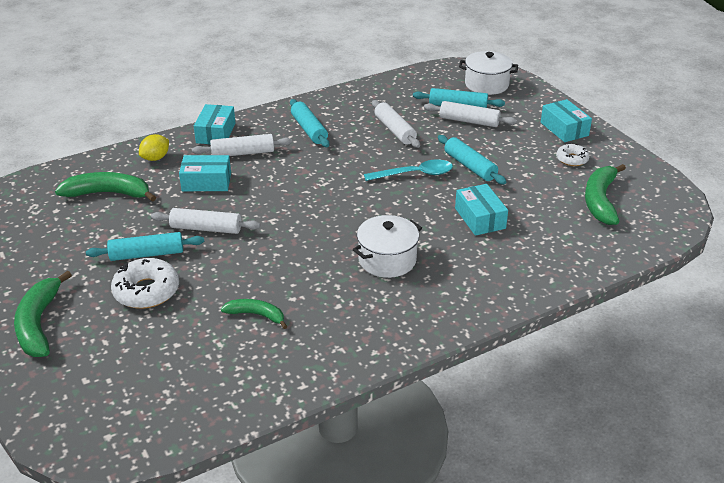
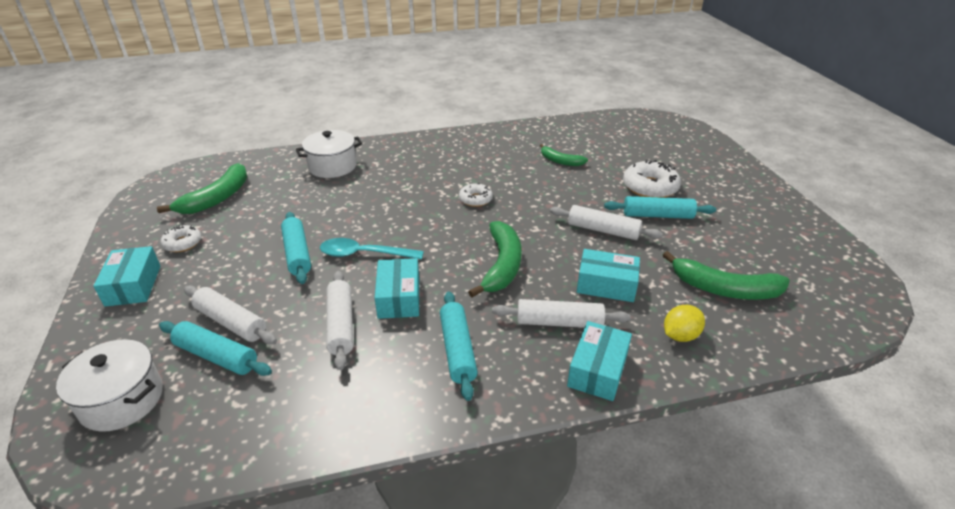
camera: 165 degrees left, 0 degrees up
(39, 324) = (730, 178): green banana -> green banana (502, 265)
(342, 242) = (475, 199): none -> white donut
(387, 260) = (444, 181): white pot -> white pot (332, 166)
(480, 218) = (340, 200): turquoise box -> turquoise box (399, 298)

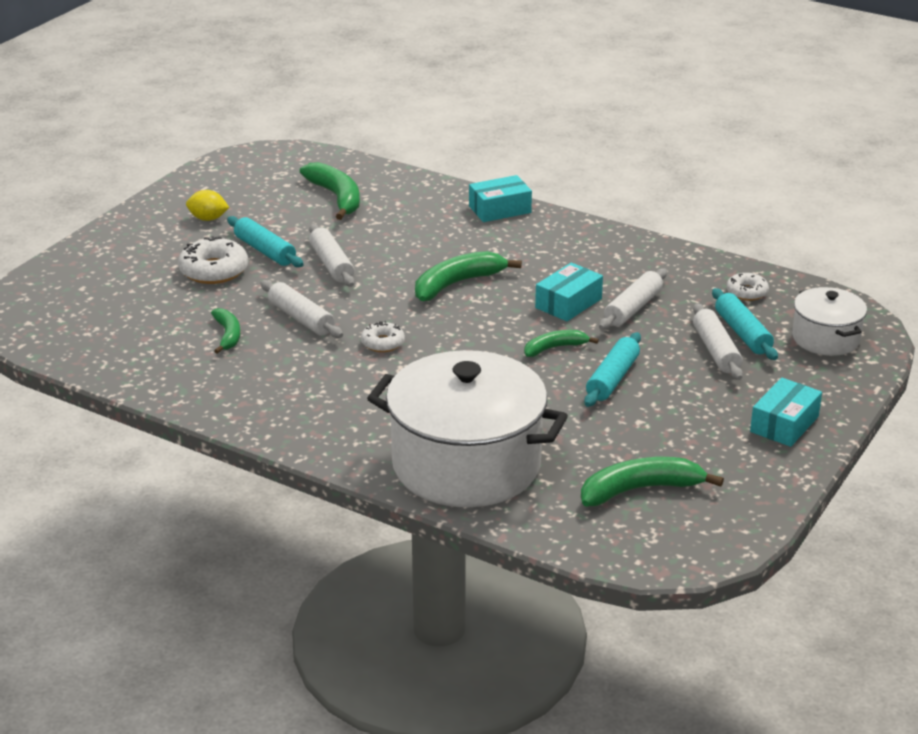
camera: 135 degrees left, 5 degrees down
(182, 243) = (714, 447): white donut -> white donut (747, 292)
(332, 166) = (466, 464): white pot -> white pot, size x1.98
(364, 254) = (554, 348): turquoise spoon -> green banana
(457, 350) = (570, 257): turquoise rolling pin -> none
(559, 322) = (479, 237): white rolling pin -> white rolling pin (301, 318)
(606, 285) = (407, 237): turquoise box -> none
(680, 335) = (419, 196): yellow lemon -> yellow lemon (208, 219)

